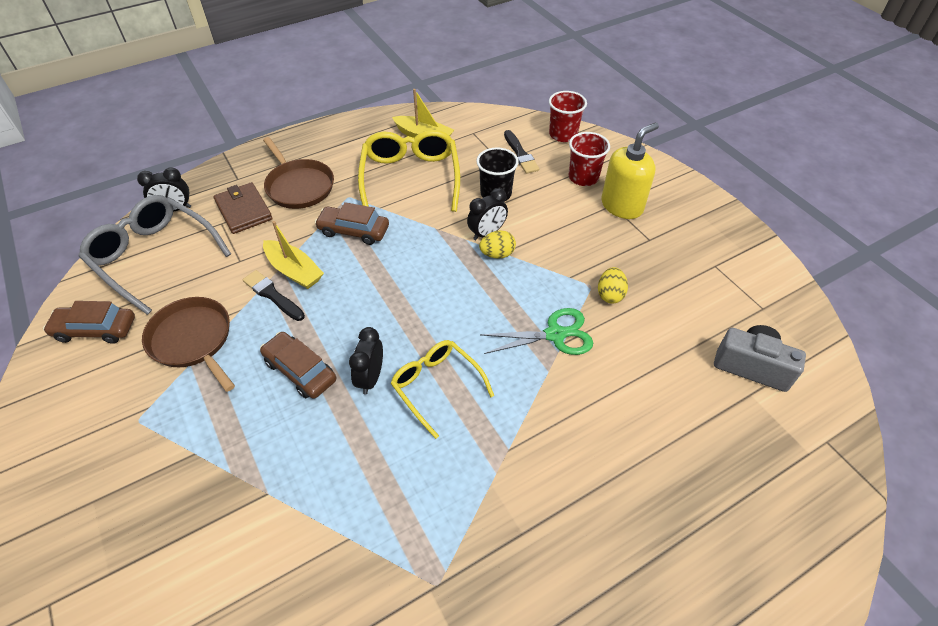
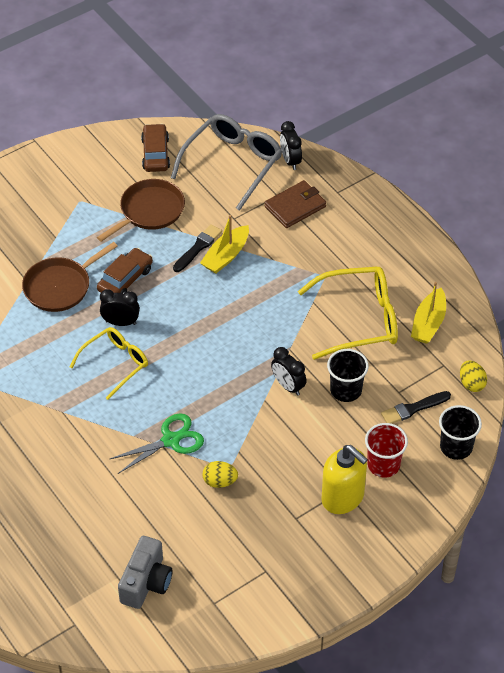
camera: 85 degrees right, 0 degrees up
(299, 186) = (334, 238): brown pan -> brown pan (60, 286)
(353, 231) = (279, 287): brown car -> none
(497, 254) = (261, 395): yellow egg -> yellow egg (471, 384)
(555, 334) = (171, 440): green scissors -> green scissors turned 105 degrees counterclockwise
(563, 134) = (456, 447): red cup -> black cup

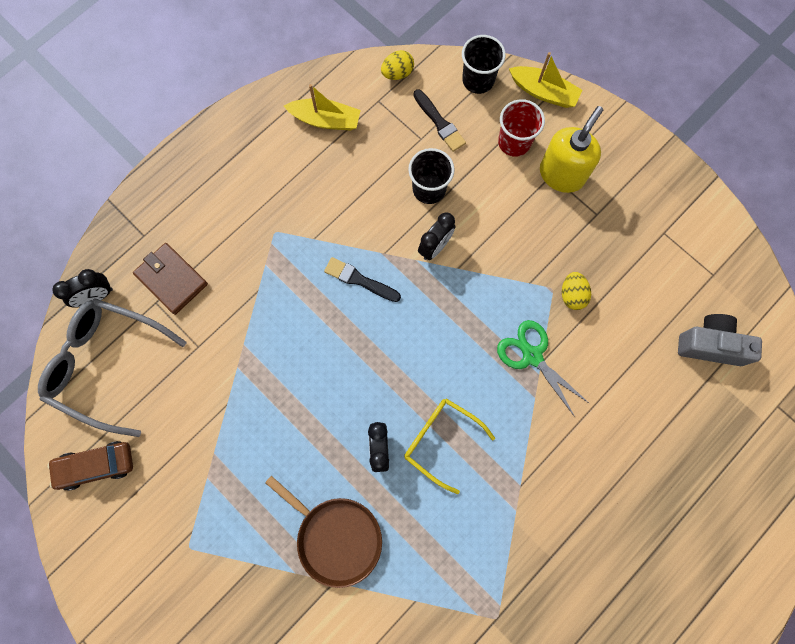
camera: 100 degrees left, 25 degrees up
(125, 279) = (312, 457): brown car -> none
(149, 211) = (197, 452): brown pan -> none
(198, 247) = (250, 380): black brush -> black brush (359, 280)
(226, 256) = (259, 345): yellow boat -> yellow boat (543, 92)
(359, 320) = (332, 188): yellow glasses -> none

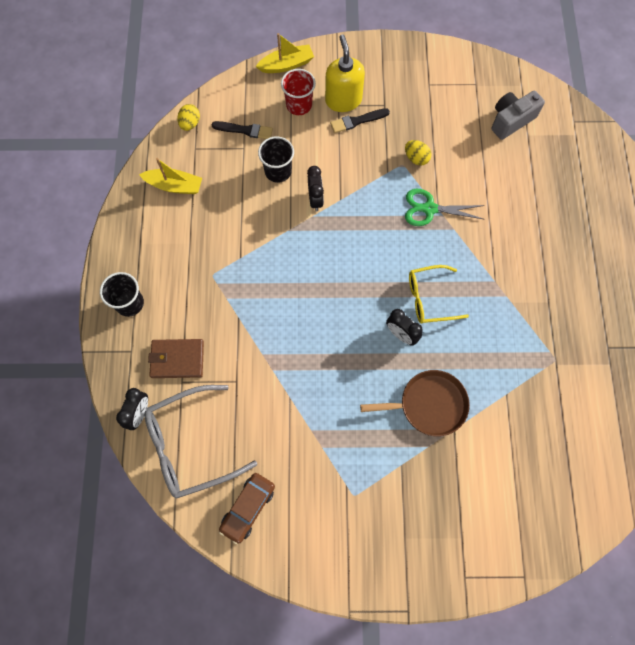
camera: 45 degrees left, 5 degrees down
(325, 120) = (174, 186): yellow boat -> yellow boat turned 45 degrees clockwise
(359, 280) = (292, 256): black brush -> black brush (357, 121)
(478, 80) = (242, 89): black cup -> black cup (129, 303)

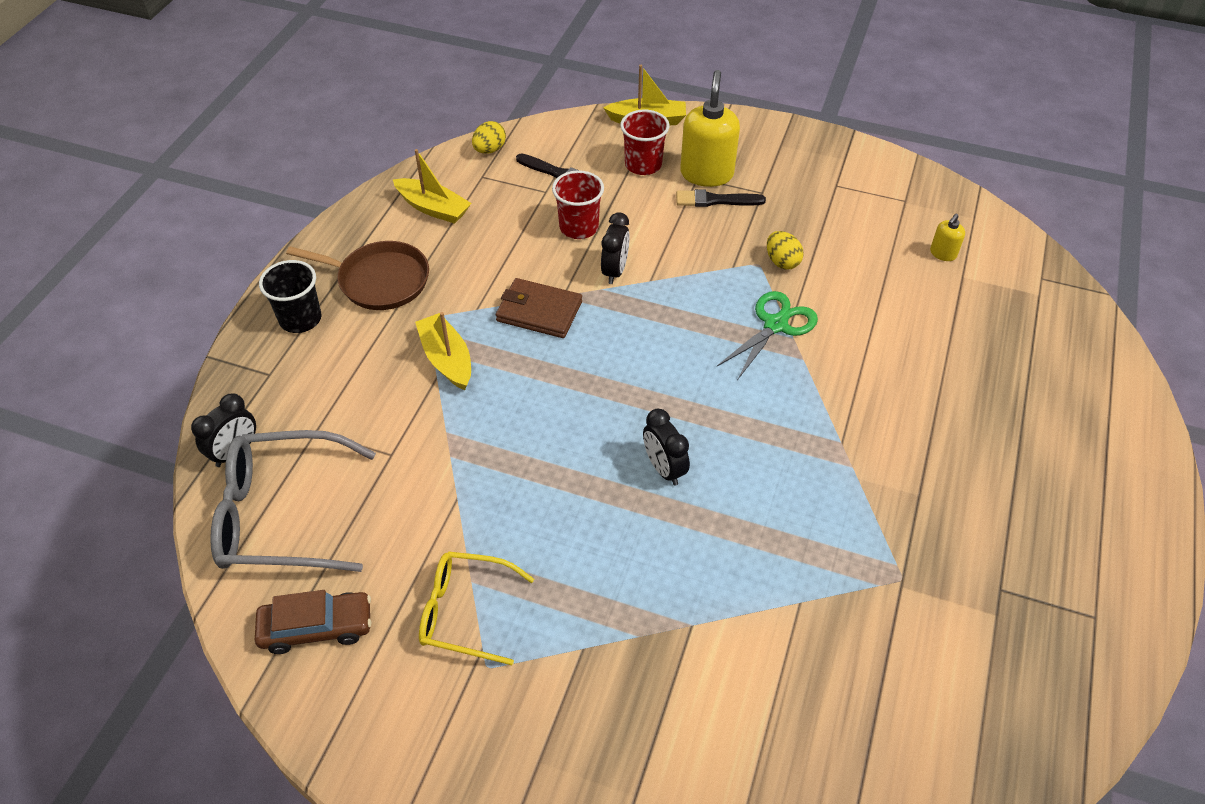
camera: 20 degrees right, 20 degrees down
(177, 359) = (325, 402): brown wallet -> brown wallet (539, 311)
(238, 302) = (447, 359): none -> yellow boat
(248, 508) = (317, 627): brown car -> brown car turned 150 degrees counterclockwise
(278, 171) = (579, 227): black cup -> red cup
(429, 209) = (776, 325): green scissors -> green scissors turned 105 degrees clockwise
(429, 405) = (666, 577): brown pan -> brown pan (379, 280)
(430, 298) = (729, 435): yellow glasses -> yellow glasses (465, 612)
(511, 120) = (943, 254): grey camera -> yellow soap dispenser

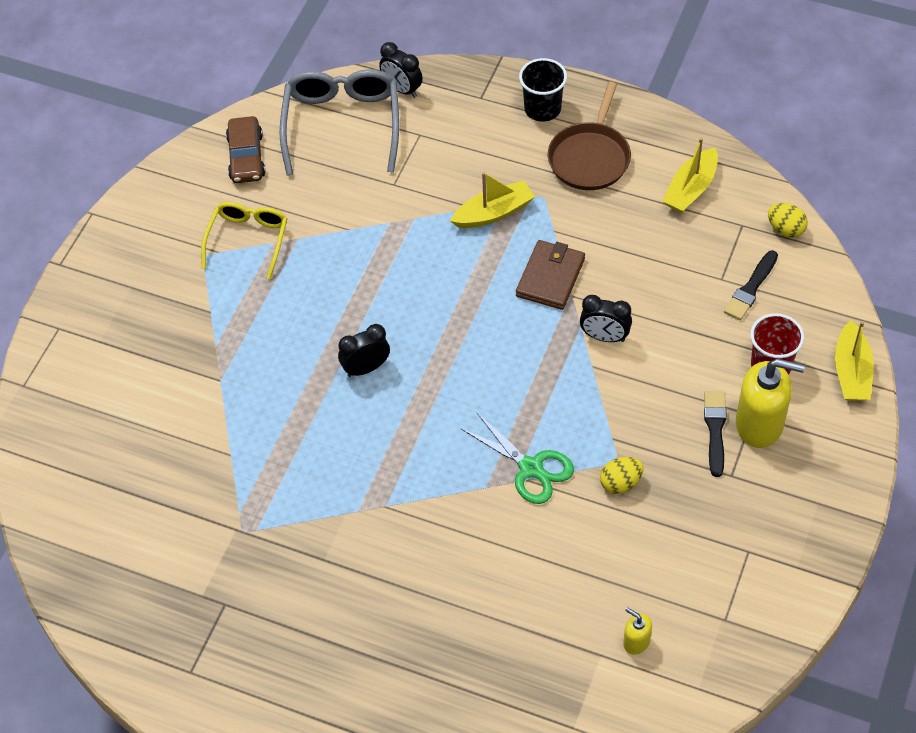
camera: 95 degrees right, 5 degrees up
(579, 227) = (667, 307): red cup -> none

